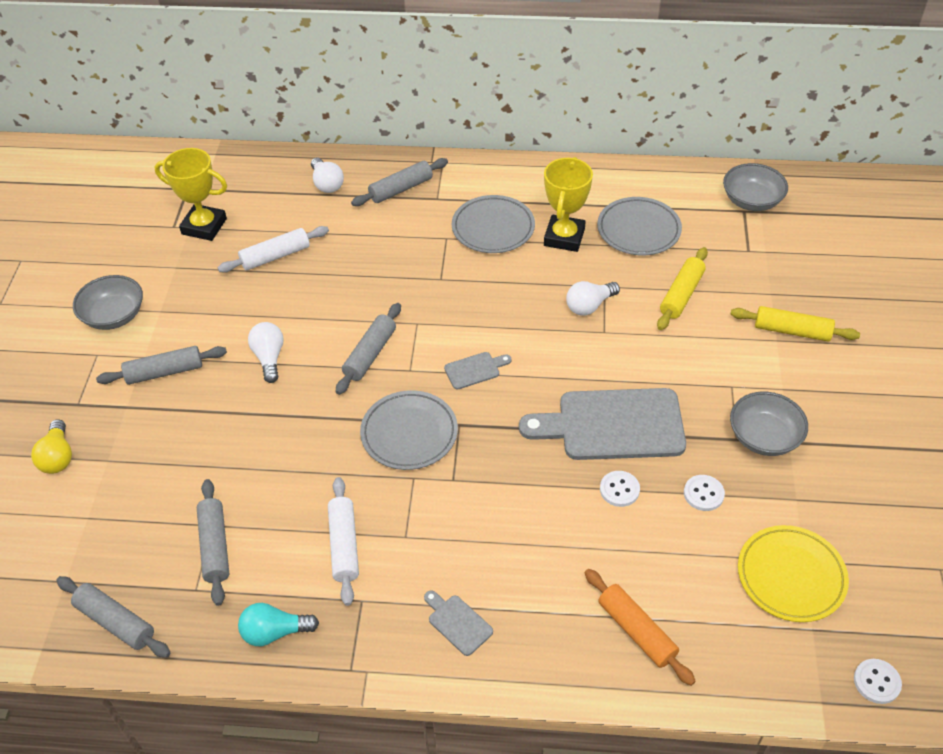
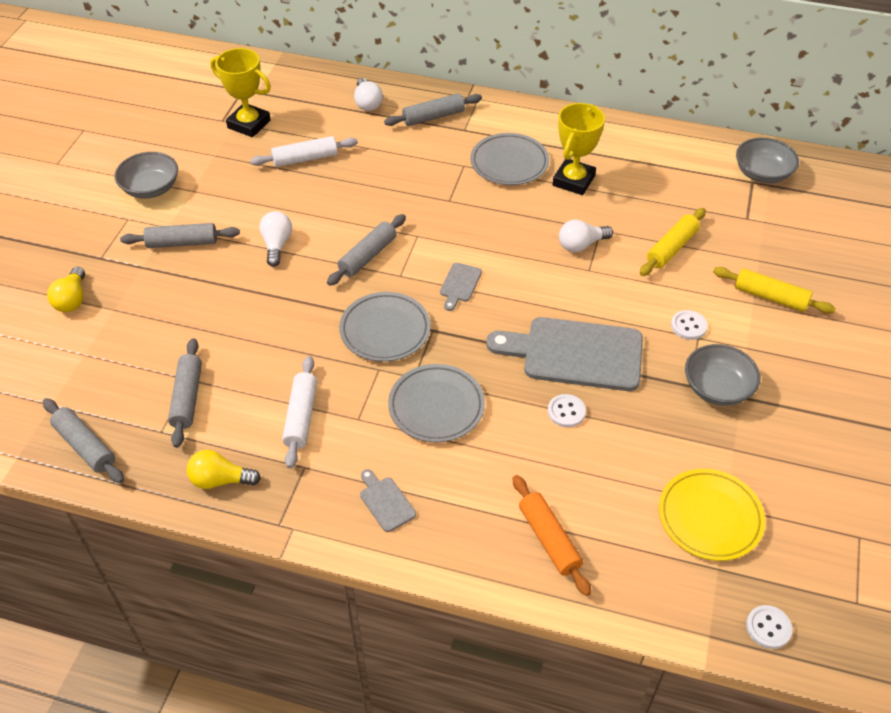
camera: 10 degrees right, 0 degrees up
(275, 632) = (220, 480): turquoise light bulb -> yellow light bulb
(475, 370) = (459, 284): grey cutting board -> grey cutting board turned 120 degrees clockwise
(638, 230) = (646, 184): grey plate -> grey plate (436, 406)
(703, 494) = (645, 429): white button -> white button (688, 326)

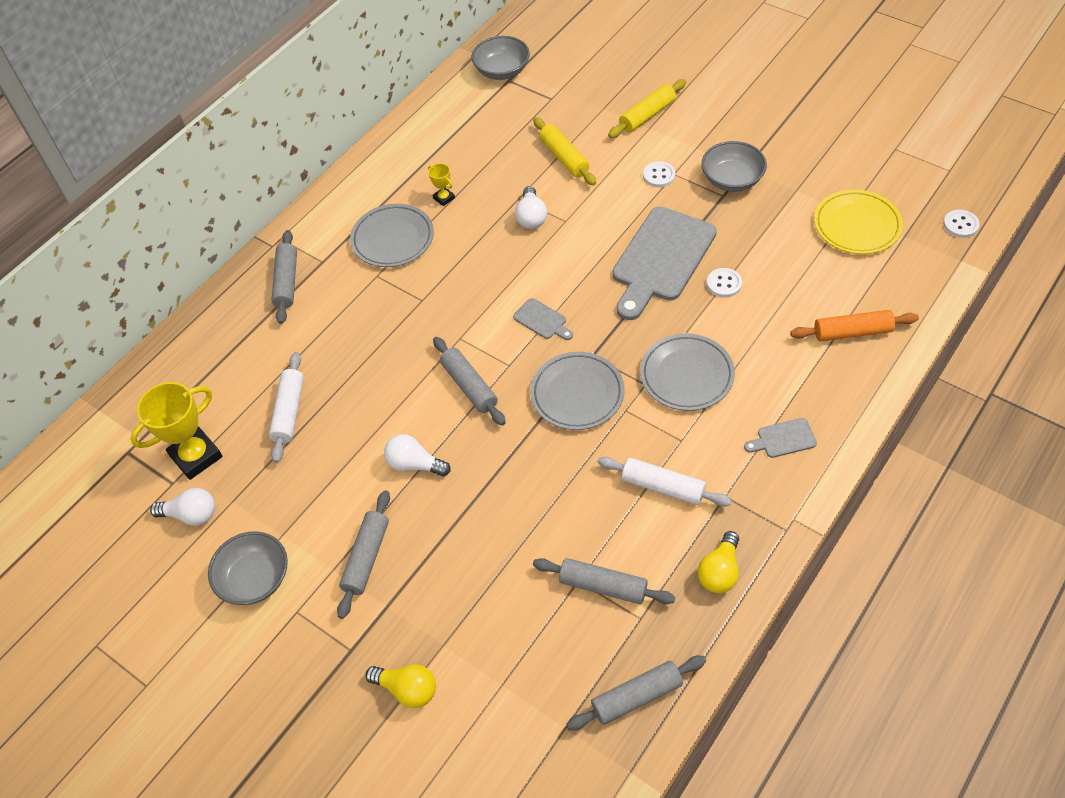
camera: 65 degrees left, 5 degrees up
(367, 103) = (228, 334): white light bulb -> white light bulb (191, 515)
(573, 181) = (444, 198): yellow trophy -> yellow trophy, size x0.47

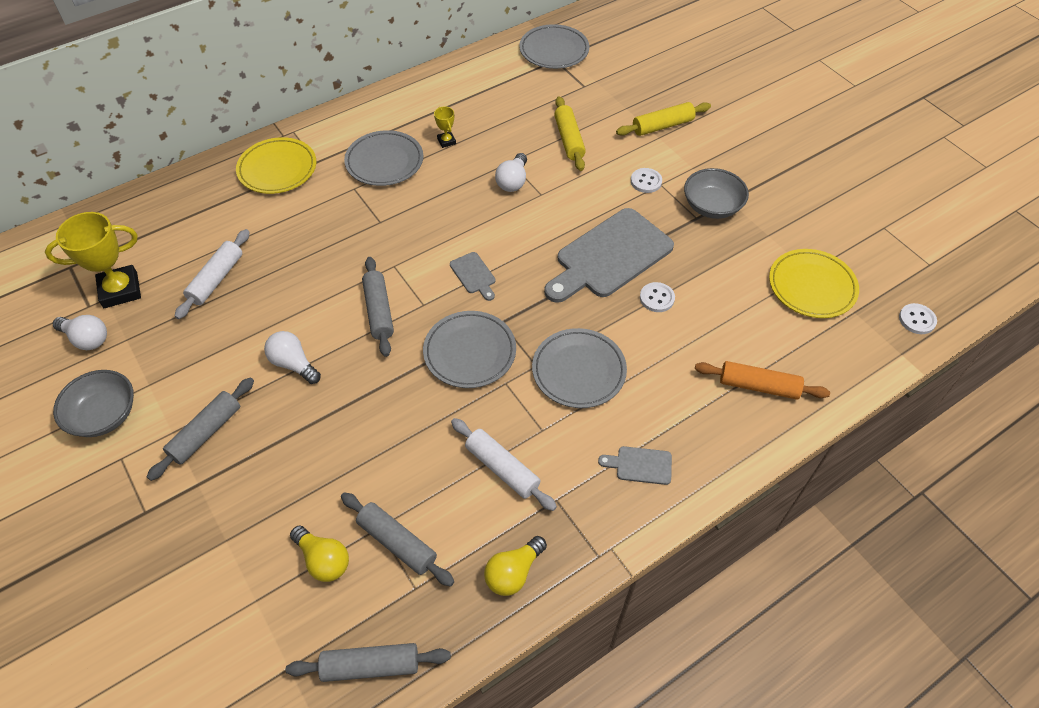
camera: 15 degrees right, 0 degrees up
(287, 282) = (277, 169): grey rolling pin -> yellow plate
(407, 689) = (171, 570): yellow light bulb -> yellow light bulb (323, 560)
(502, 71) = (554, 50): grey bowl -> grey plate

